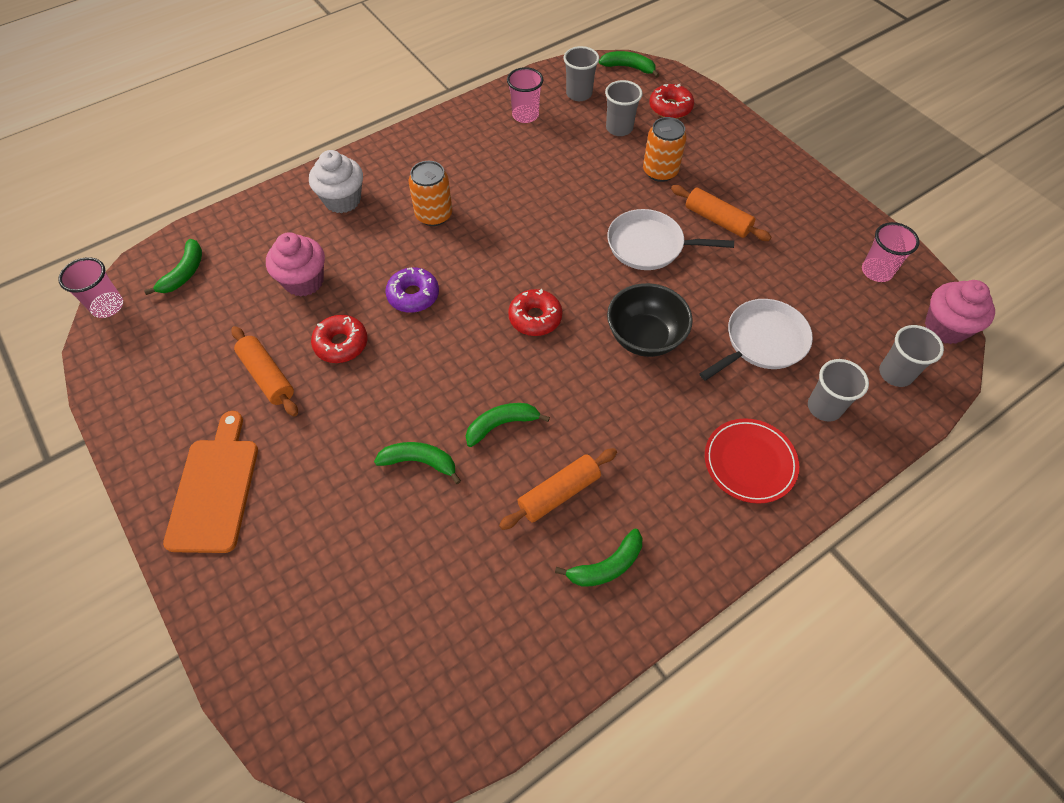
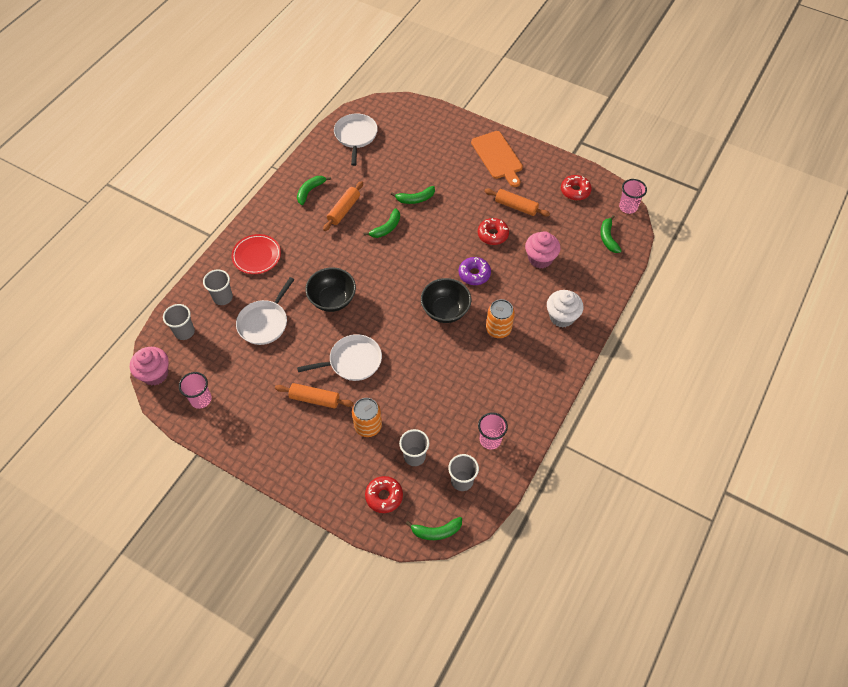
camera: 155 degrees right, 0 degrees up
(450, 678) = (356, 136): none -> white pan
(488, 262) = (445, 310): none -> black bowl
(535, 318) = (399, 287): red donut -> red donut (575, 191)

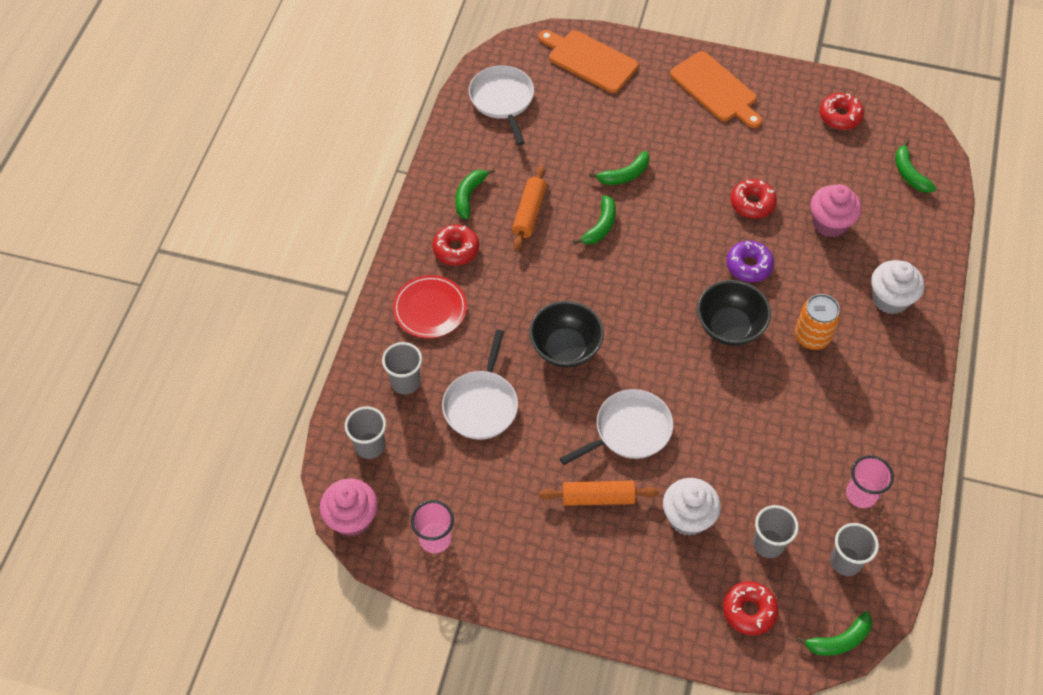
camera: 15 degrees left, 0 degrees up
(288, 222) = (456, 249): none -> red donut
(368, 426) = (688, 517): orange can -> white cupcake
(422, 122) = (589, 60): none -> orange cutting board
(516, 206) = (768, 156): orange rolling pin -> none
(628, 207) = (919, 124): pink cup -> none

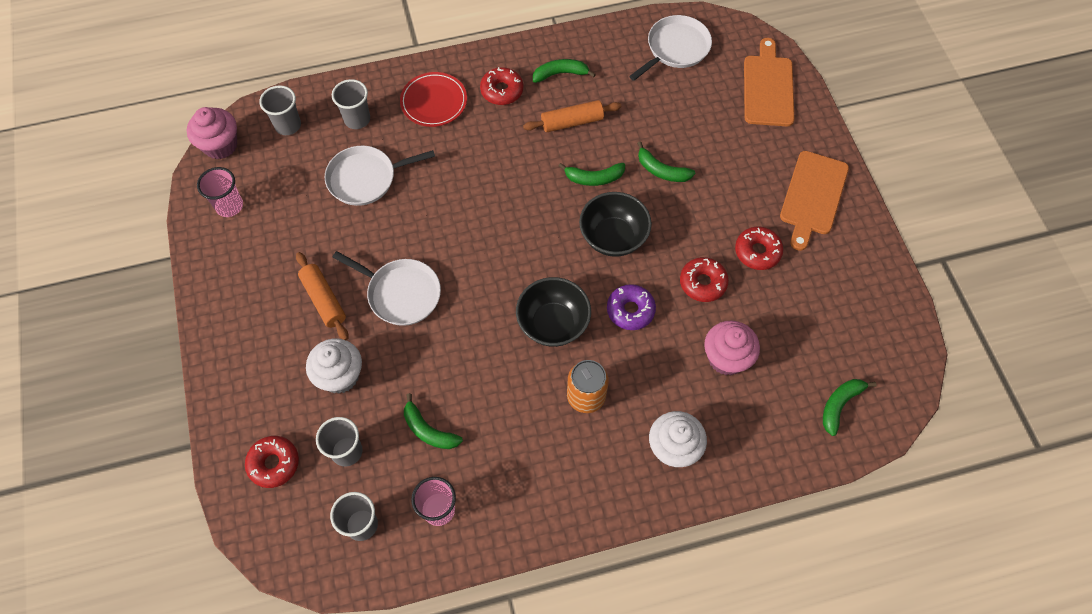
camera: 60 degrees right, 5 degrees up
(565, 348) = (454, 210): black bowl -> black bowl (613, 237)
(839, 640) = (279, 551): green banana -> green banana (428, 430)
(840, 116) = (864, 313): red donut -> red donut (757, 252)

